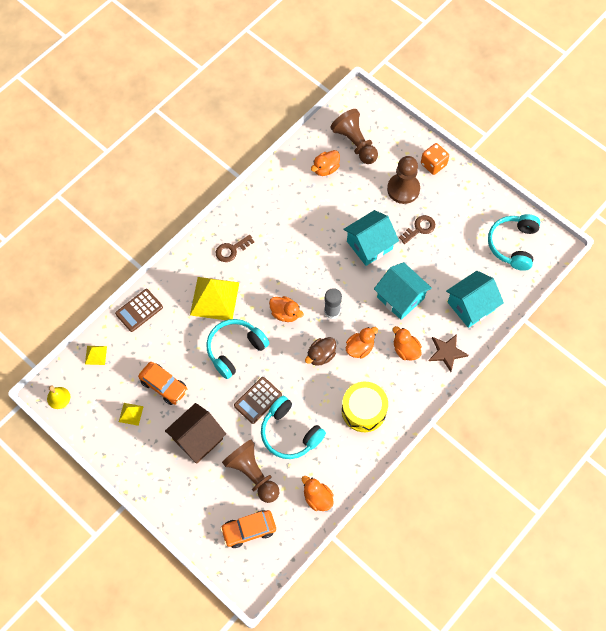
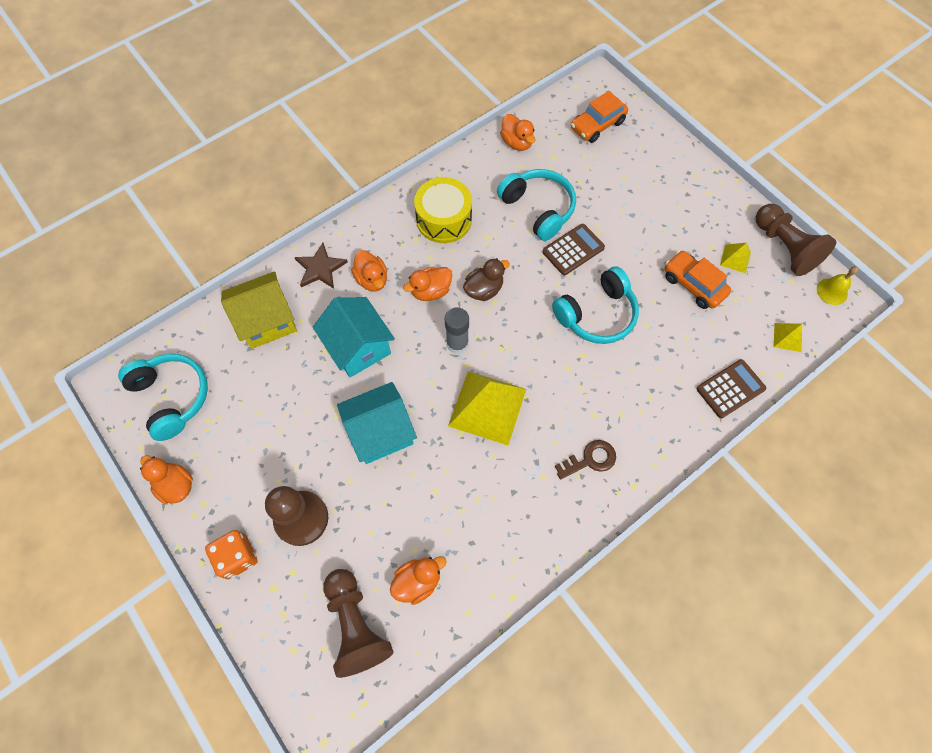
camera: 170 degrees left, 0 degrees up
(198, 439) = (651, 219): brown house -> none
(214, 298) = (620, 389): yellow pyramid -> yellow pyramid (487, 407)
(249, 530) = (597, 125): orange car -> orange car turned 150 degrees clockwise
(252, 474) = (587, 175): brown pawn -> brown pawn (784, 248)
(285, 313) = (522, 351): orange duck -> orange duck (175, 485)
(419, 228) = (298, 446): brown key -> none
(471, 306) = (267, 321): turquoise house -> yellow house
(513, 245) = (172, 397): turquoise headphones -> turquoise headphones turned 60 degrees counterclockwise

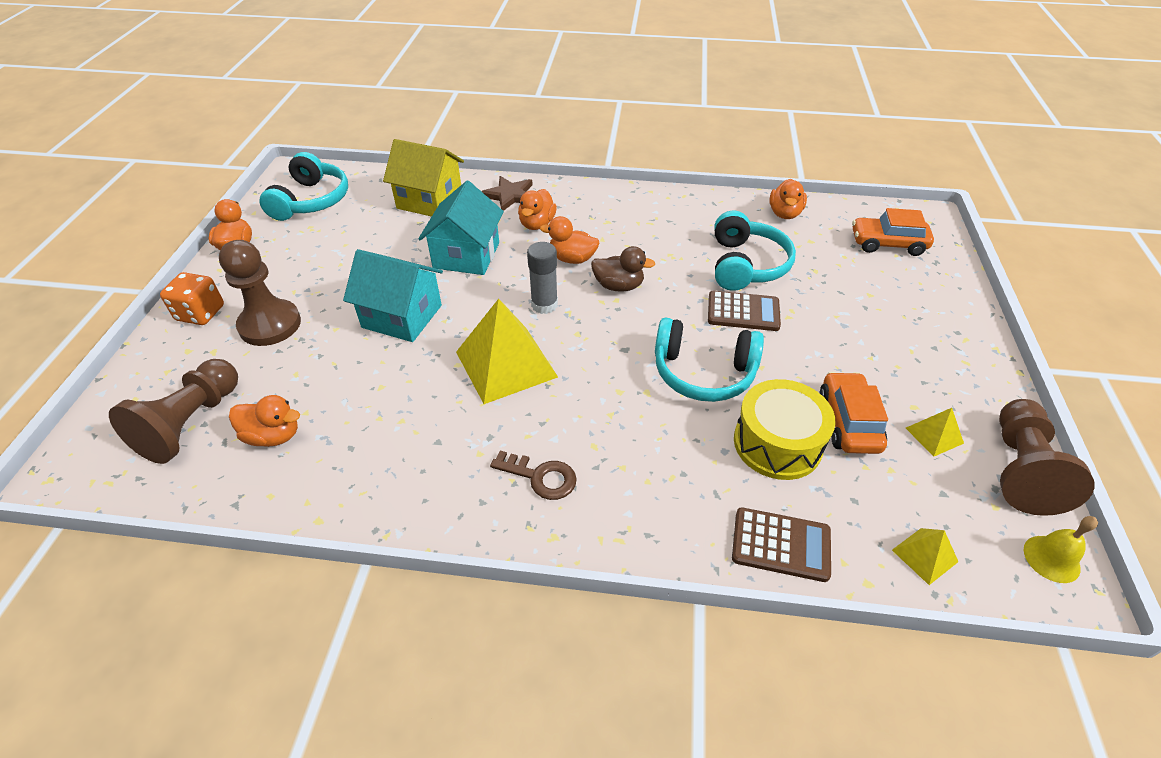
camera: 45 degrees right, 20 degrees down
(444, 219) = (648, 223): yellow drum -> yellow drum (777, 443)

